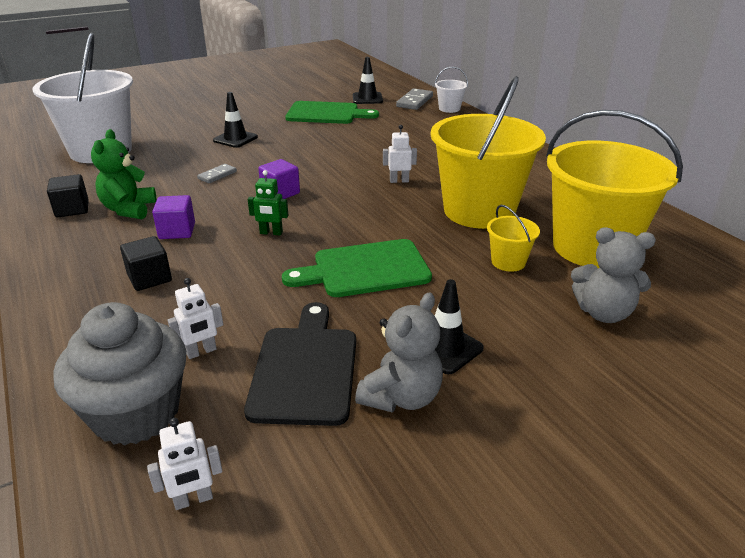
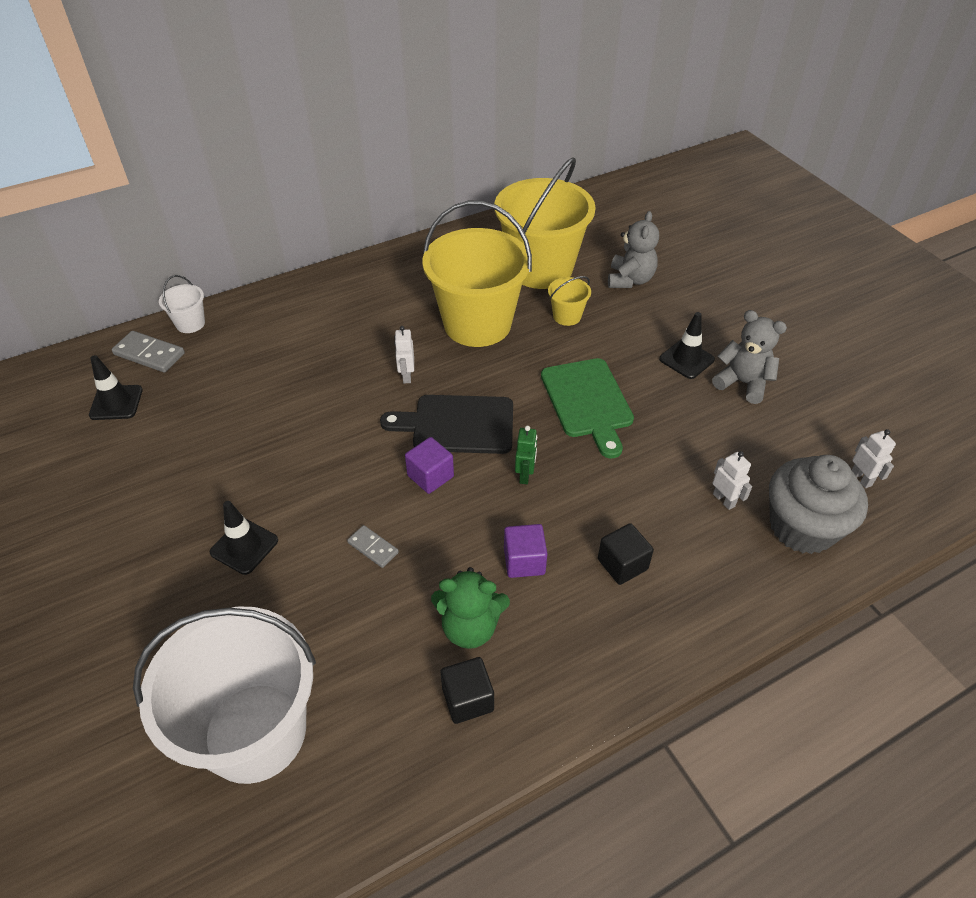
camera: 90 degrees left, 15 degrees up
(305, 369) = (728, 434): black cutting board -> black cutting board (457, 424)
(326, 113) = (167, 447): green cutting board -> none

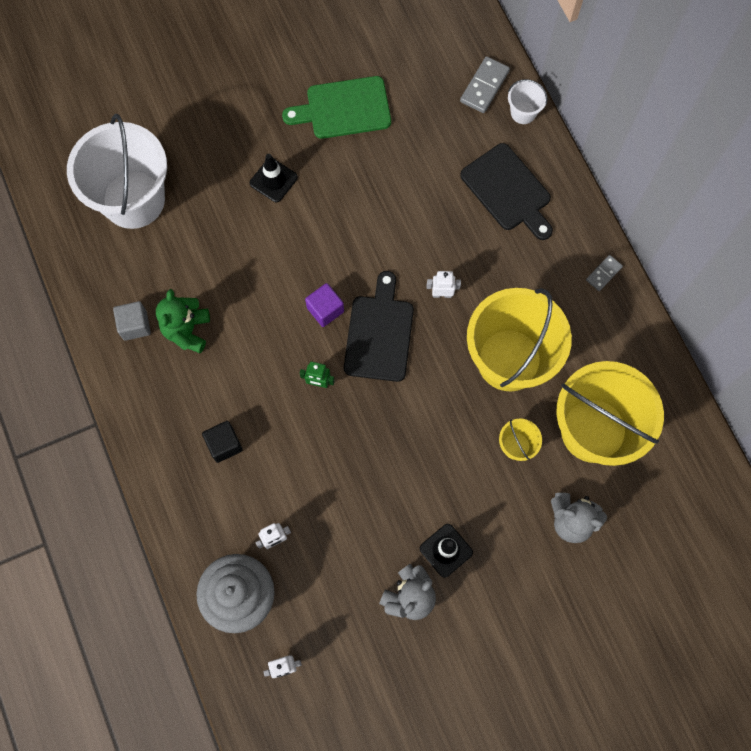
camera: 95 degrees right, 25 degrees up
(116, 403) = (427, 72): black traffic cone -> none
(284, 331) = (508, 191): none -> black cutting board
(373, 547) = (261, 267): grey domino -> grey domino (603, 273)
(467, 699) = (135, 325): black cube -> grey cube
(524, 561) = (236, 373): purple cube -> none
(588, 402) = (397, 447): green cutting board -> green cutting board (344, 109)

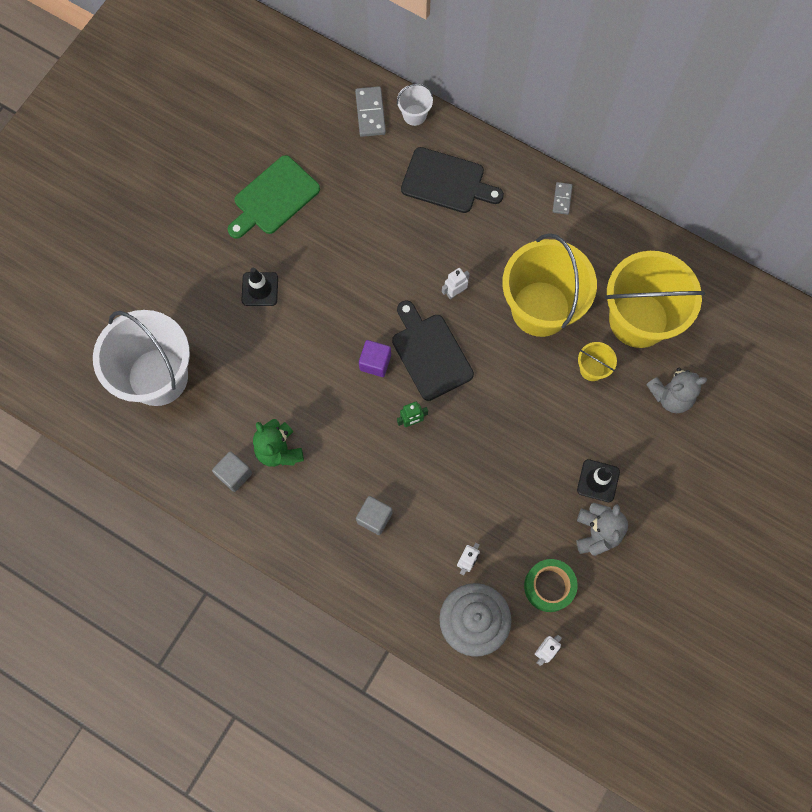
camera: 35 degrees left, 0 degrees up
(224, 444) = (374, 518): black cube -> grey cube
(331, 613) = (549, 586): none -> green tape

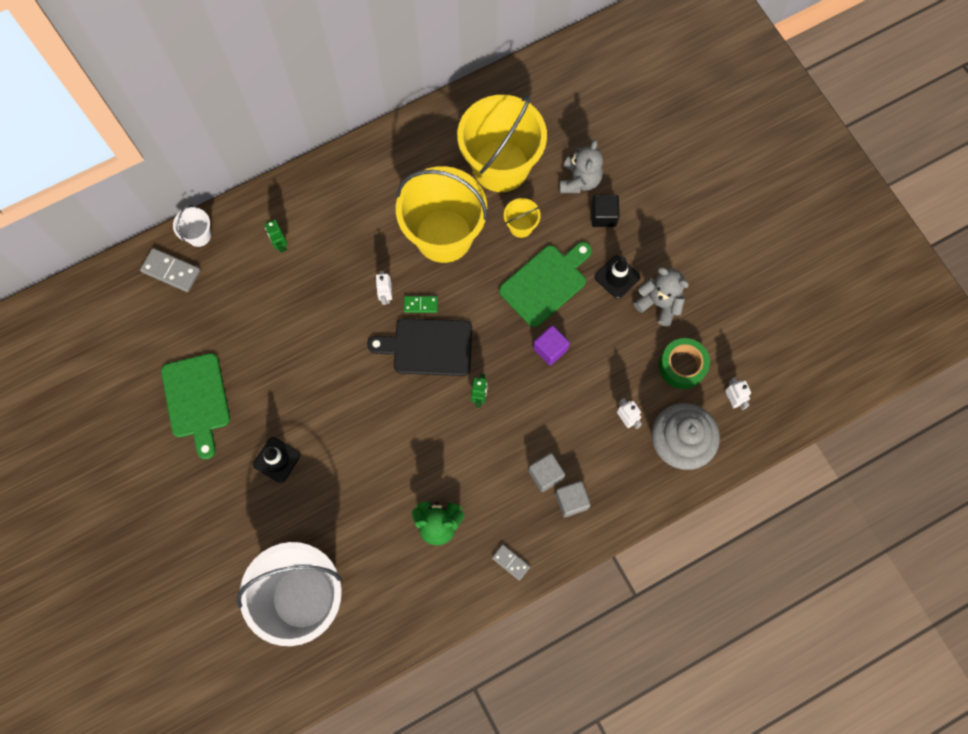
camera: 60 degrees left, 0 degrees up
(234, 474) = (437, 575): grey cube -> grey cube (571, 501)
(375, 362) = (408, 397): purple cube -> purple cube (550, 349)
(447, 182) = (280, 244): black cutting board -> green robot
(464, 325) = (420, 305): none -> green domino
(552, 420) = (546, 283): none -> green cutting board
(562, 199) = (358, 162): grey domino -> grey domino (511, 562)
(650, 436) = (603, 216): none -> black cube

